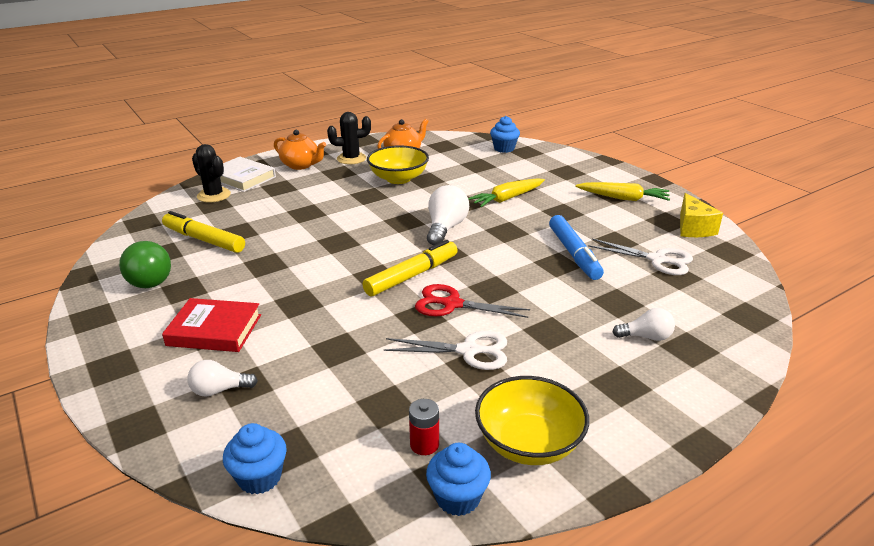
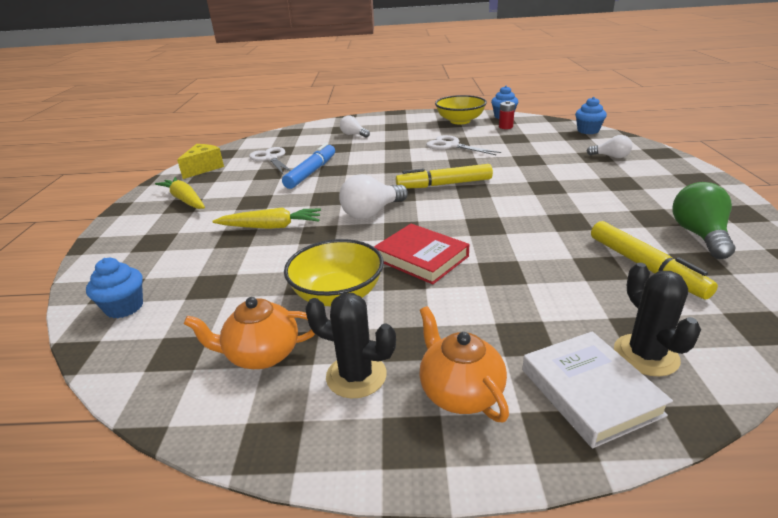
camera: 145 degrees left, 0 degrees up
(214, 330) = (618, 183): red book -> red book (421, 258)
(452, 304) = (435, 164): red scissors -> none

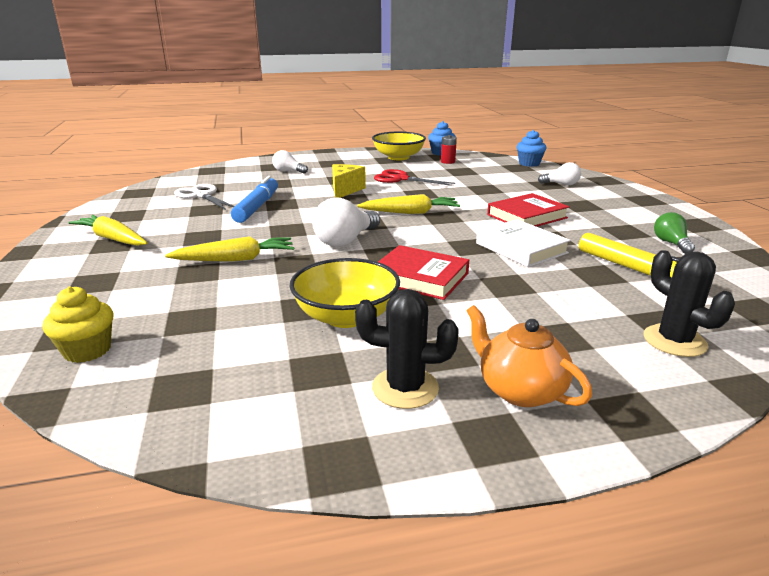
camera: 15 degrees left, 5 degrees down
(124, 307) = (87, 350): blue cupcake -> yellow cupcake
(204, 168) = (121, 207): yellow cheese -> yellow cheese (345, 190)
(261, 354) = (287, 380): orange teapot -> none
(444, 184) = (410, 212): yellow marker -> yellow carrot
(451, 146) = (401, 179): white scissors -> red scissors
(556, 194) = (526, 216): none -> red book
(590, 392) = (641, 376): white book -> white book (521, 248)
(699, 235) = (671, 243): green light bulb -> green light bulb, size x0.62

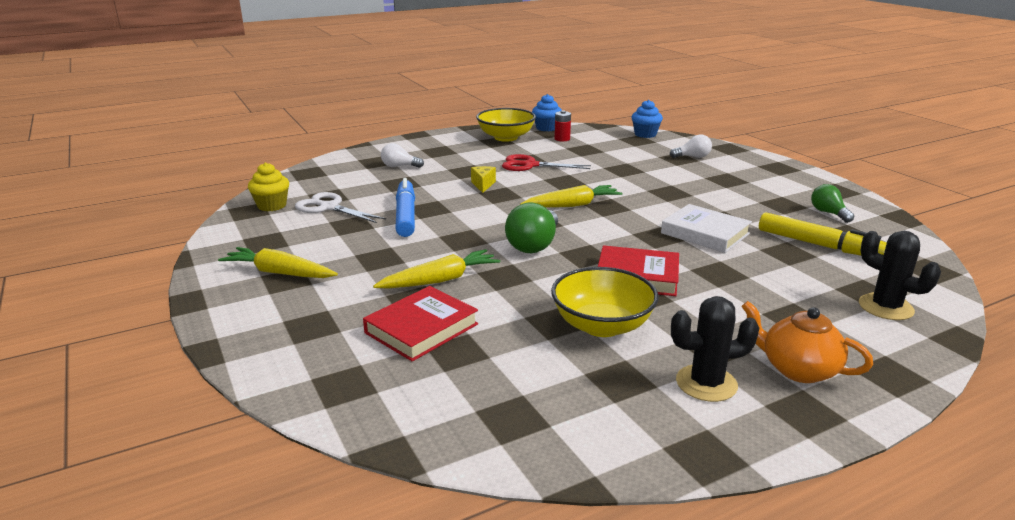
camera: 15 degrees left, 0 degrees up
(87, 350) = (383, 398): yellow cupcake -> yellow cupcake (272, 206)
(345, 190) = (483, 185): yellow cheese -> yellow cheese, size x0.65
(346, 241) = (534, 245): white light bulb -> green light bulb
(526, 216) = (686, 198): red book -> red book (421, 328)

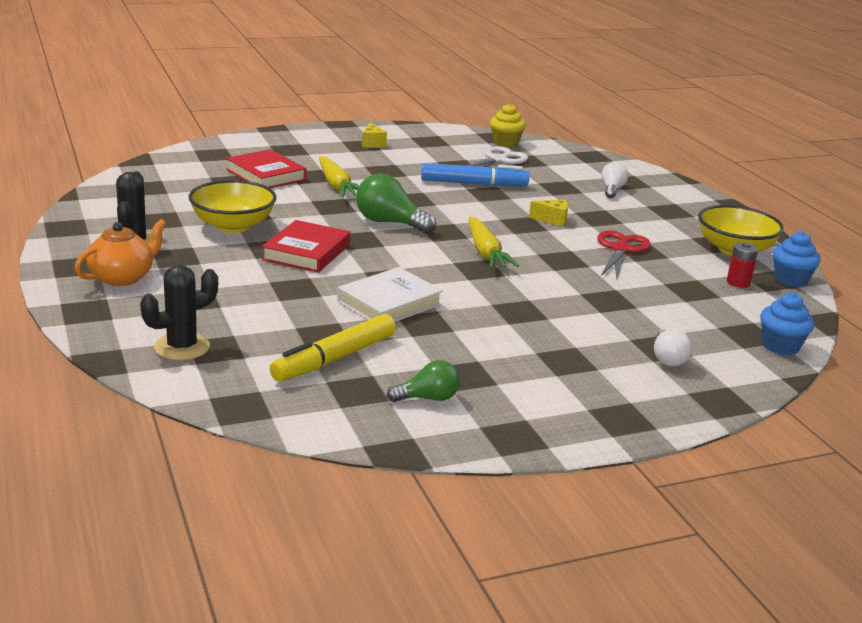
camera: 95 degrees right, 0 degrees up
(279, 273) = (372, 143): yellow carrot -> yellow cheese

